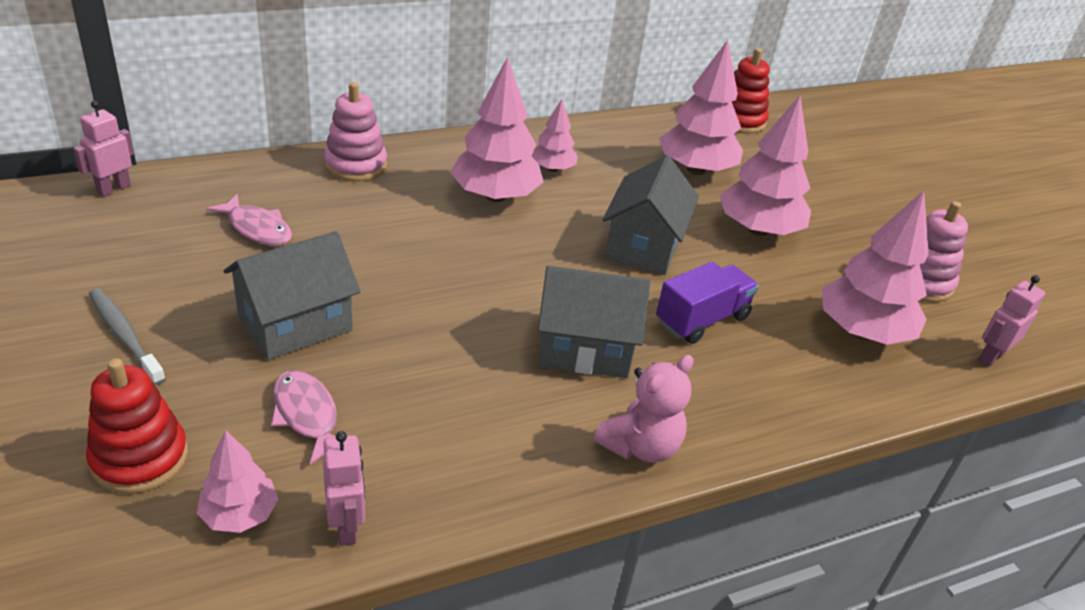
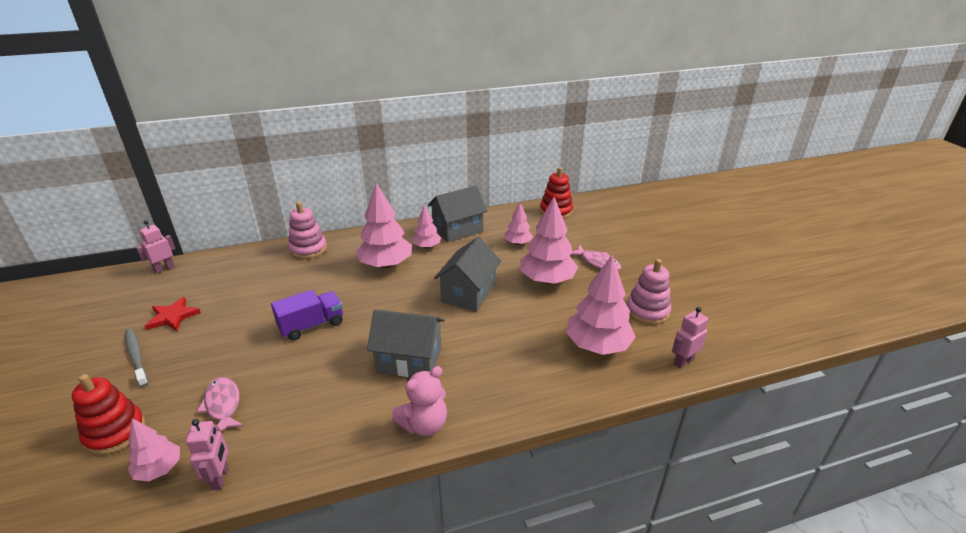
camera: 10 degrees right, 5 degrees down
(162, 270) = (173, 316): none -> red star
(257, 228) = (237, 289): pink fish -> pink fish (597, 262)
(295, 324) = (237, 347): grey house -> grey house (457, 229)
(696, 169) = (518, 243): pink tree -> pink tree, size x0.55
(702, 320) = (491, 339): purple truck -> purple truck (311, 325)

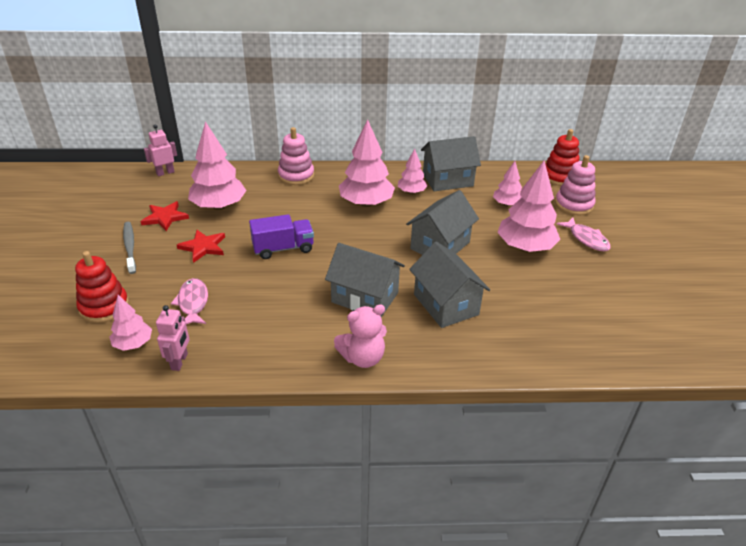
camera: 15 degrees right, 5 degrees up
(223, 340) = (203, 247): none -> red star
(491, 350) = (446, 304): none -> grey house
(597, 345) = (556, 322): pink tree -> pink tree (219, 206)
(647, 311) = (623, 298): pink stacking toy -> pink stacking toy (574, 205)
(683, 361) = (643, 356): pink robot -> none

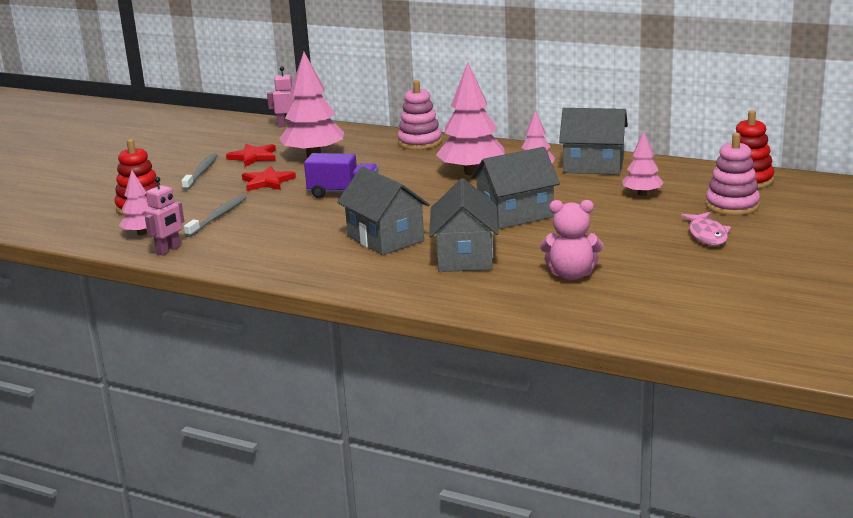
camera: 30 degrees right, 15 degrees down
(193, 303) = (218, 216): pink fish -> grey toothbrush
(363, 358) = (334, 277): pink teddy bear -> pink teddy bear (571, 275)
(525, 247) = (617, 230): pink tree -> none

